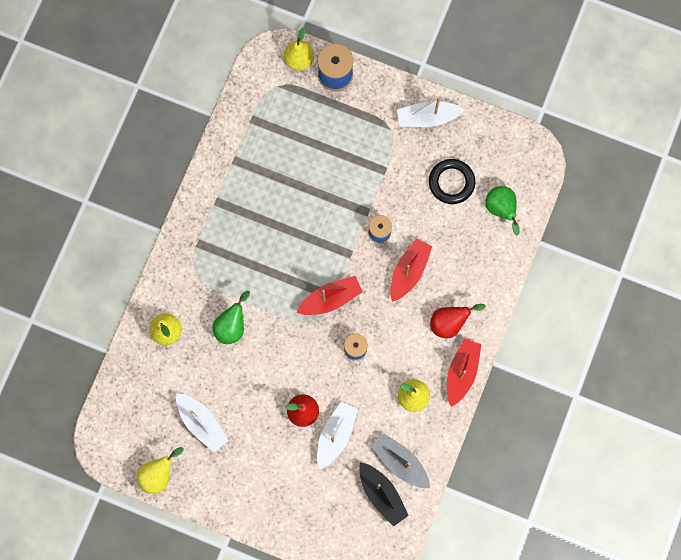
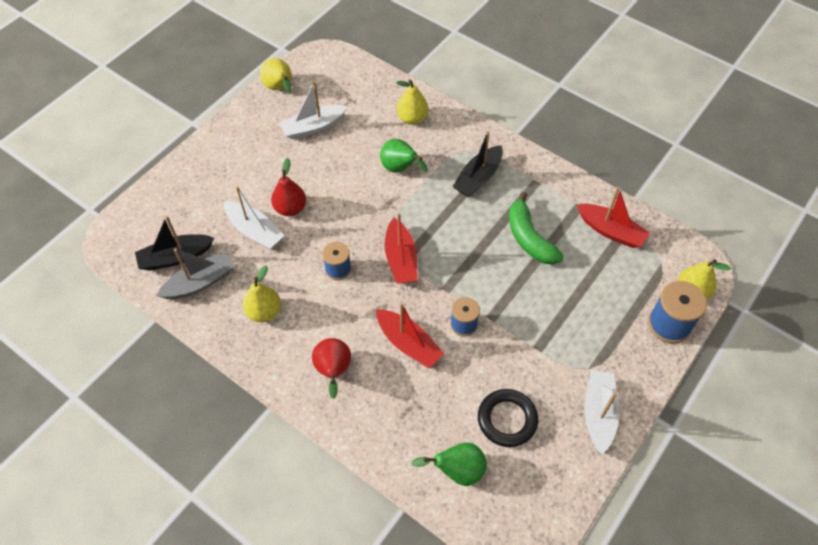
camera: 105 degrees right, 20 degrees down
(225, 253) = (478, 178): none -> black boat
(280, 196) = (529, 238): none -> green banana
(461, 372) = (271, 369): red boat -> red boat (610, 231)

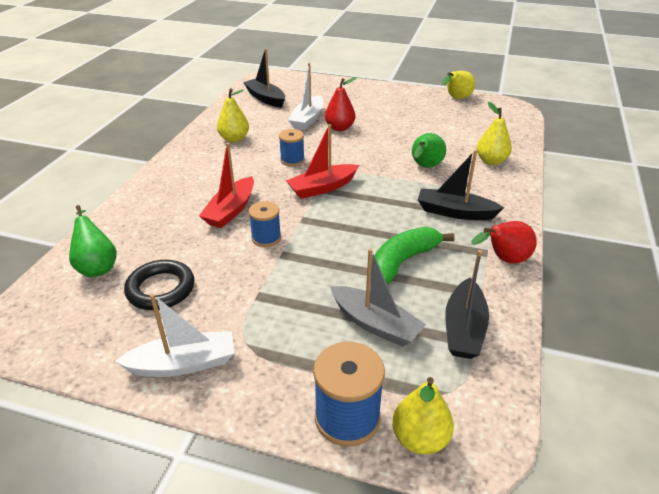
camera: 70 degrees right, 20 degrees down
(200, 282) = (248, 111): grey boat -> grey boat (375, 324)
(313, 127) = (431, 119): white boat -> none
(333, 371) = (189, 179): red pear -> red pear (504, 260)
(610, 231) = (464, 329): red boat -> black boat

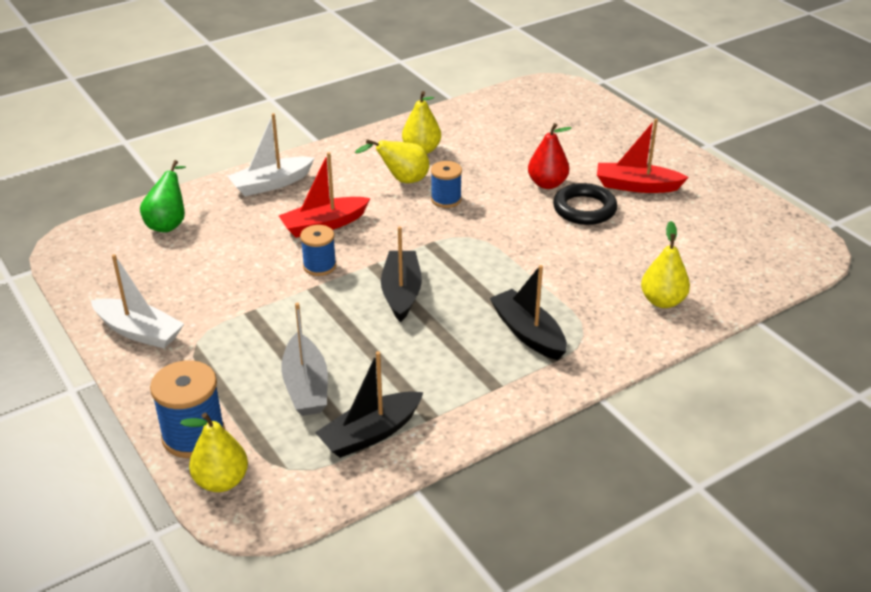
camera: 40 degrees right, 0 degrees up
(161, 289) = (190, 266): black ring -> black ring (584, 209)
(265, 98) = (517, 113): black boat -> black boat (401, 293)
(307, 119) = (527, 158): white boat -> white boat (271, 184)
(322, 188) = (434, 242): red boat -> red boat (636, 186)
(402, 262) = (404, 350): green banana -> none
(425, 167) = (573, 271): green pear -> none
(456, 99) = (751, 206): yellow pear -> yellow pear (402, 180)
(504, 260) = (502, 403): red pear -> none

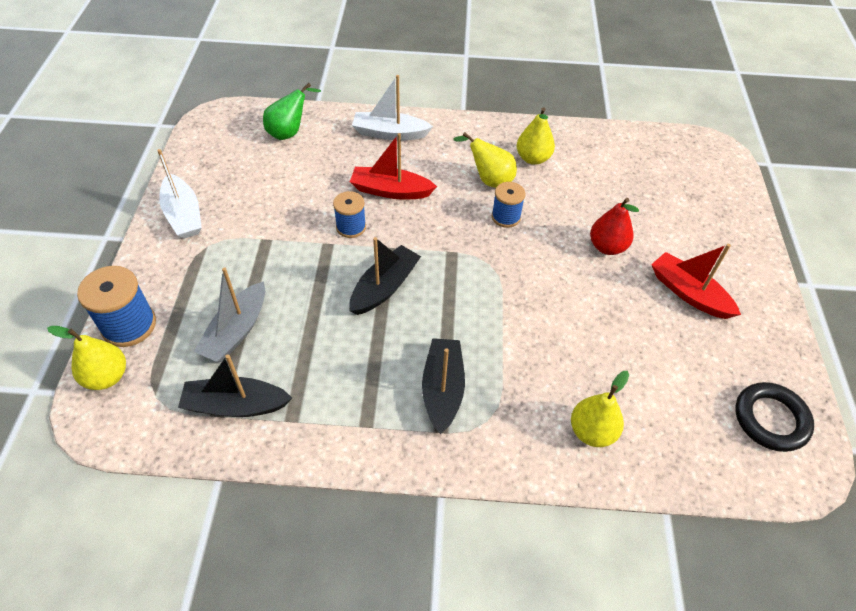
camera: 35 degrees right, 15 degrees up
(584, 209) = (615, 291): black ring -> black ring (770, 419)

